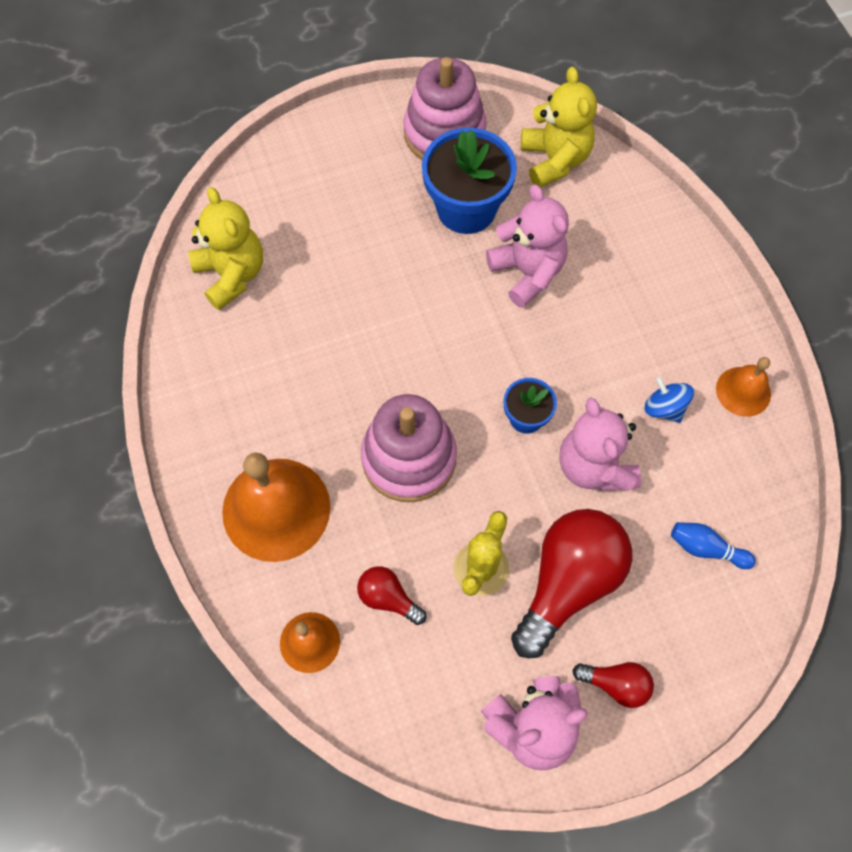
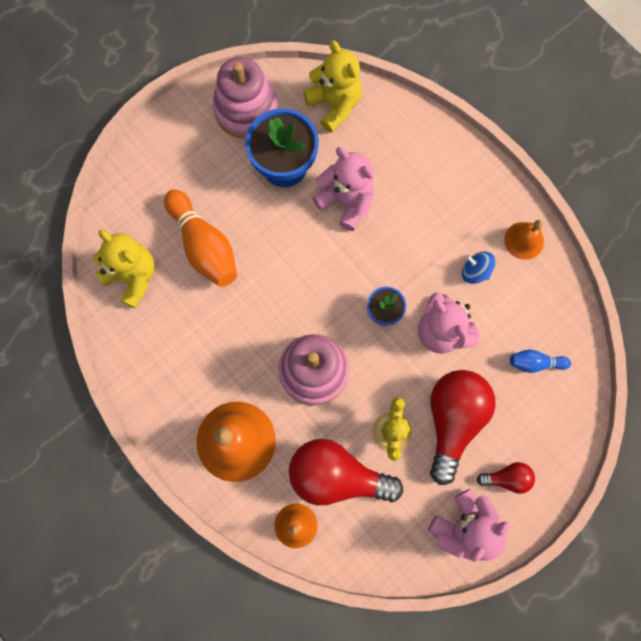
camera: 20 degrees left, 10 degrees up
(331, 267) = (204, 246): none -> orange bowling pin
(388, 598) = (337, 475): red light bulb -> red light bulb, size x2.08

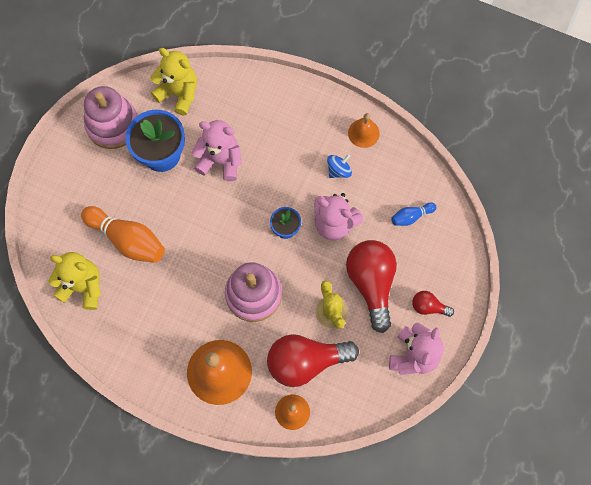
camera: 25 degrees left, 5 degrees down
(475, 271) = (338, 170): blue spinning top -> blue spinning top turned 135 degrees clockwise
(507, 478) = (428, 307): red light bulb -> red light bulb turned 135 degrees counterclockwise

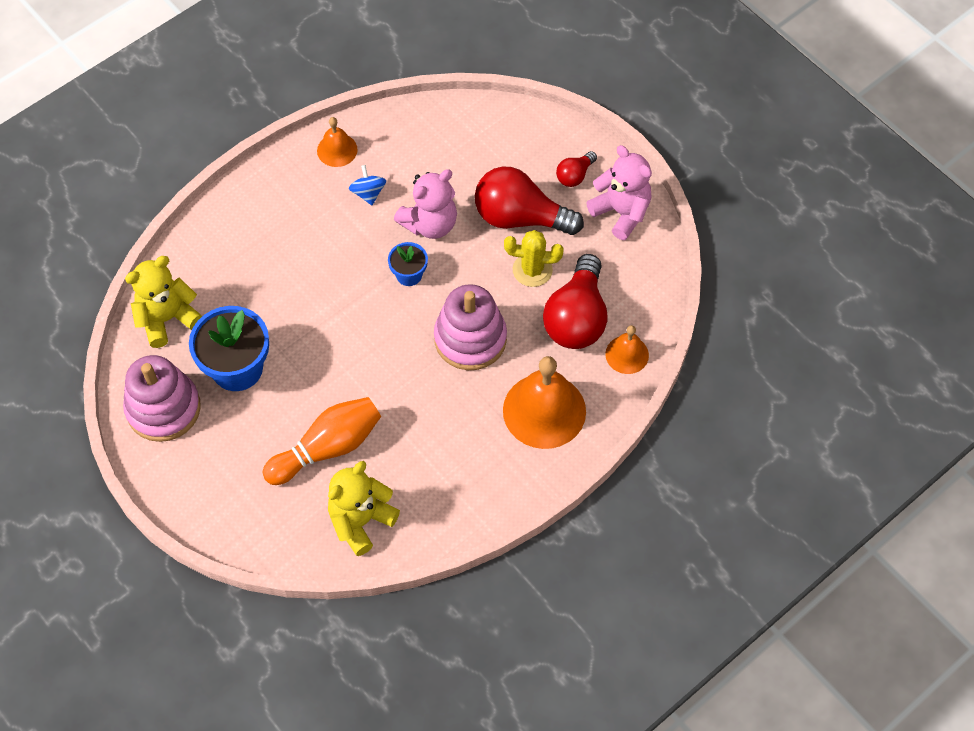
camera: 65 degrees left, 10 degrees down
(220, 160) = (284, 308): pink teddy bear -> none
(411, 217) = (463, 147): blue bowling pin -> none

